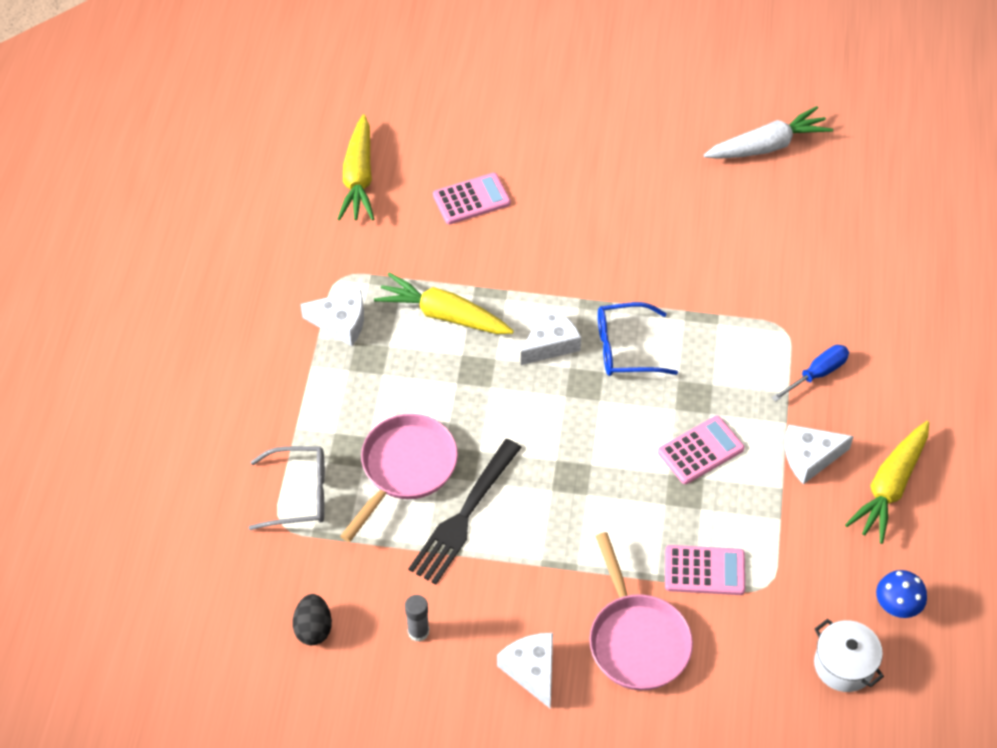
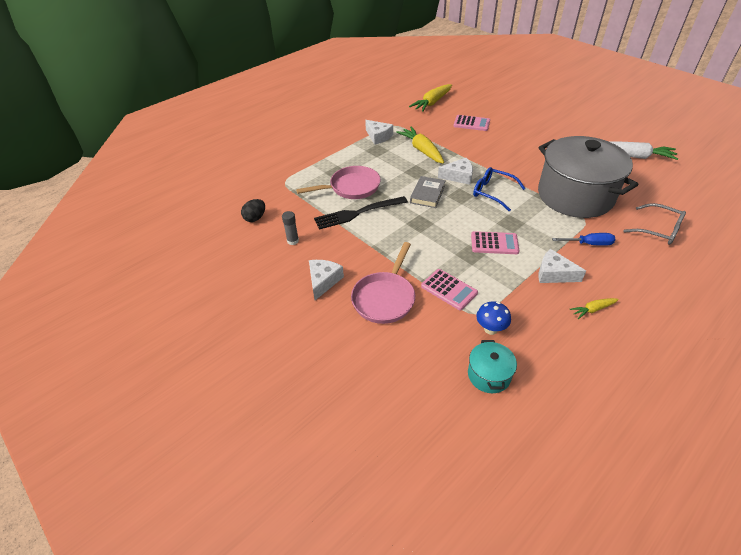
camera: 40 degrees right, 10 degrees down
(299, 494) = (302, 176): grey glasses -> grey glasses (658, 230)
(535, 411) = (427, 194): none -> grey book
(741, 286) = (575, 196): none -> grey pot
(844, 665) = (489, 375): white pot -> turquoise pot
(889, 487) = (592, 310): yellow carrot -> yellow carrot, size x0.51
(896, 607) = (548, 367): blue mushroom -> blue mushroom (490, 329)

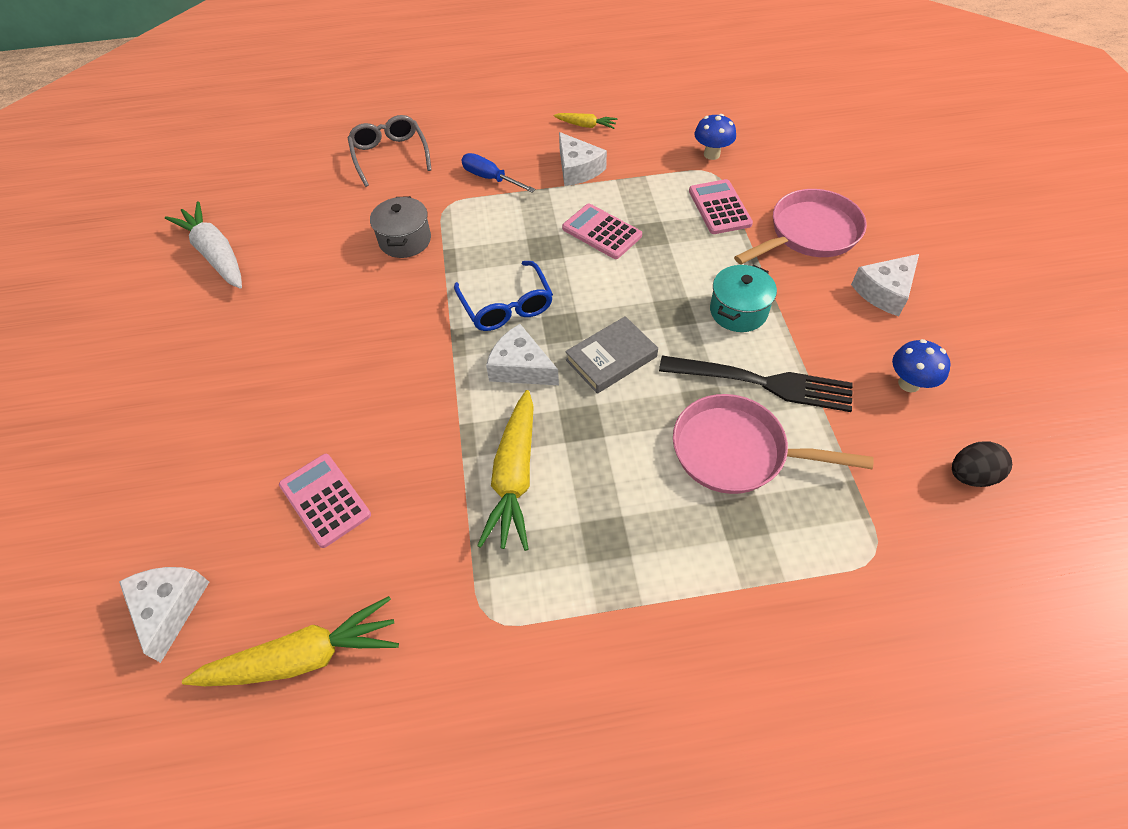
camera: 145 degrees left, 10 degrees up
(293, 241) = (909, 383): grey glue stick -> blue mushroom
(378, 136) = (563, 591): white cheese -> white cheese (169, 608)
(489, 375) = (752, 125): turquoise pot -> turquoise pot (738, 311)
(575, 196) = (405, 240): grey pot -> grey pot, size x0.41

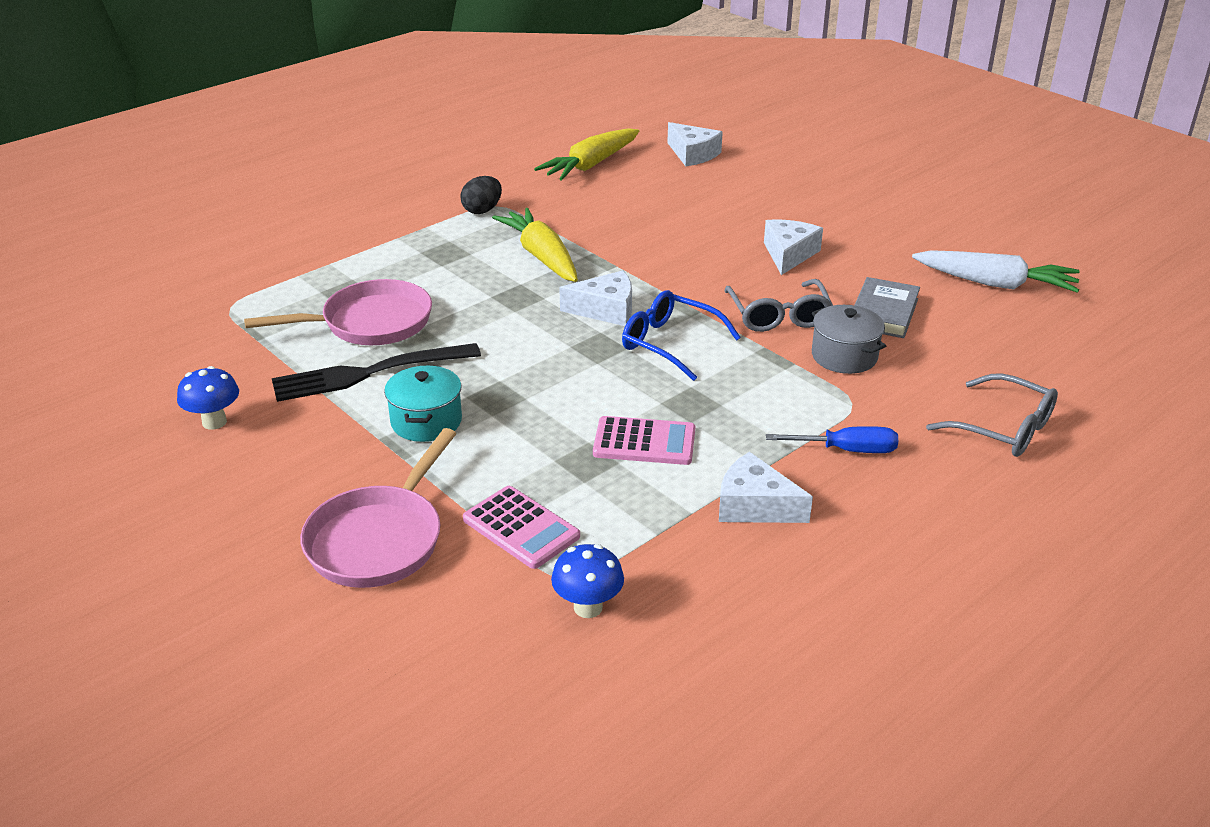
camera: 145 degrees right, 20 degrees down
(325, 500) = (663, 208): pink calculator -> none
(400, 296) = (778, 316): none -> grey glasses
(586, 125) = (817, 578): yellow carrot -> none
(611, 358) = (529, 342): grey book -> grey book (883, 313)
(884, 291) = (257, 502): white cheese -> white cheese (789, 254)
(971, 475) = (146, 375): black egg -> black egg (482, 210)

